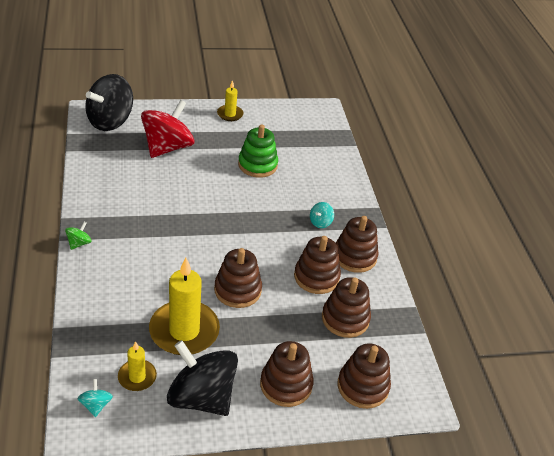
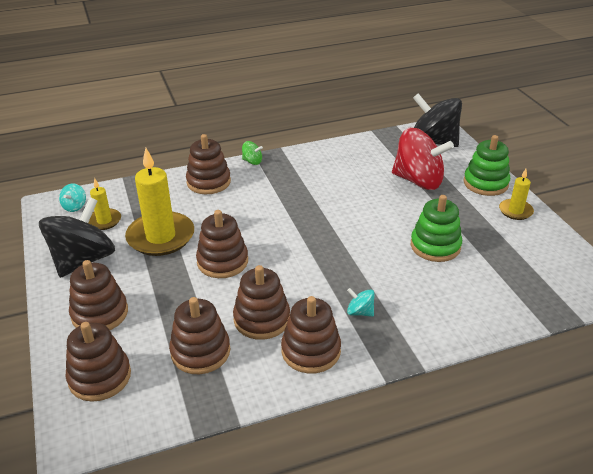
camera: 85 degrees right, 5 degrees down
(96, 405) = (75, 206): turquoise spinning top -> turquoise spinning top turned 120 degrees clockwise
(101, 282) = (208, 182): none -> brown stacking toy
(188, 115) = (485, 183): none -> green stacking toy

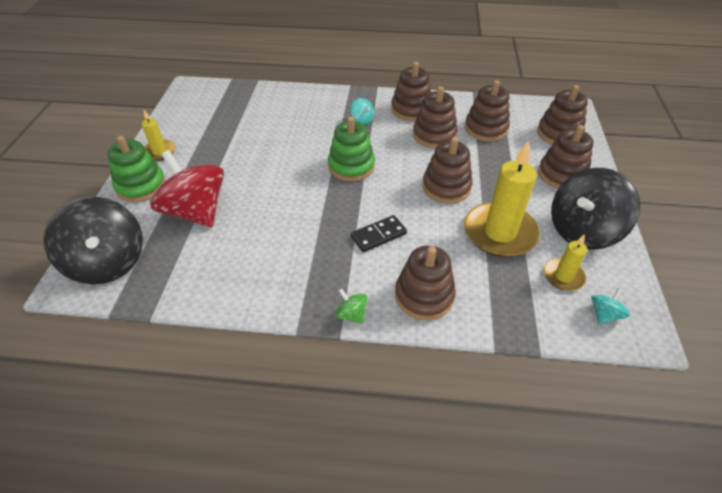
camera: 155 degrees left, 10 degrees up
(262, 206) = (378, 235): none -> black domino
(435, 246) = (261, 145): green stacking toy -> green stacking toy (351, 166)

